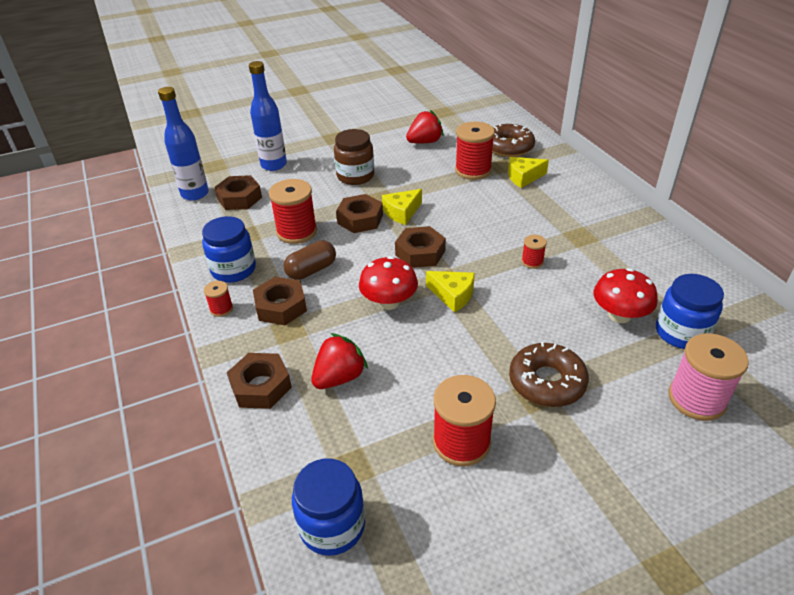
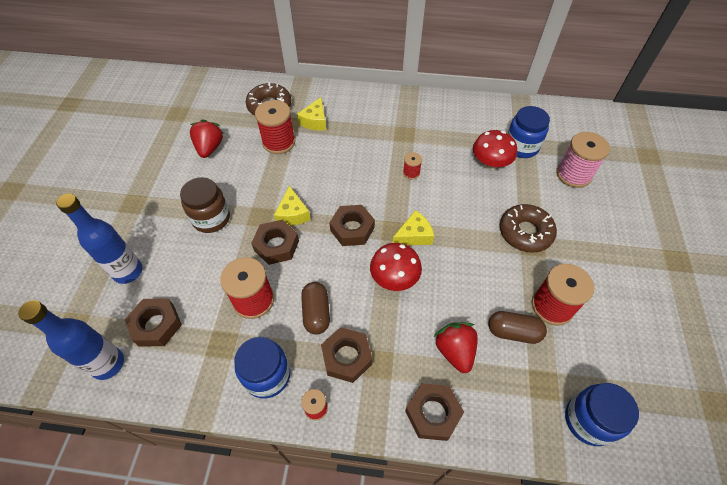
camera: 60 degrees left, 15 degrees up
(398, 417) = (513, 332): none -> brown capsule

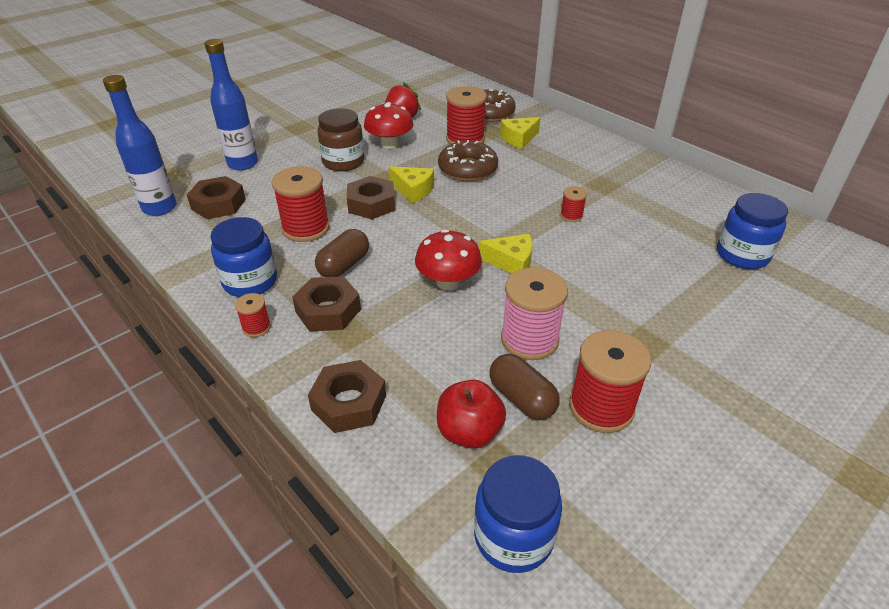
camera: 40 degrees right, 15 degrees down
(292, 214) = (413, 190): yellow cheese -> yellow cheese turned 90 degrees counterclockwise
(352, 229) = (454, 227): brown nut -> none
(454, 351) = (435, 371): red strawberry -> none
(490, 163) = (680, 250): red mushroom -> red mushroom (389, 144)
(511, 376) = (469, 432): none -> red apple
(525, 232) = (650, 327): brown donut -> brown donut (467, 169)
(573, 175) = (790, 312): pink spool -> pink spool (529, 339)

